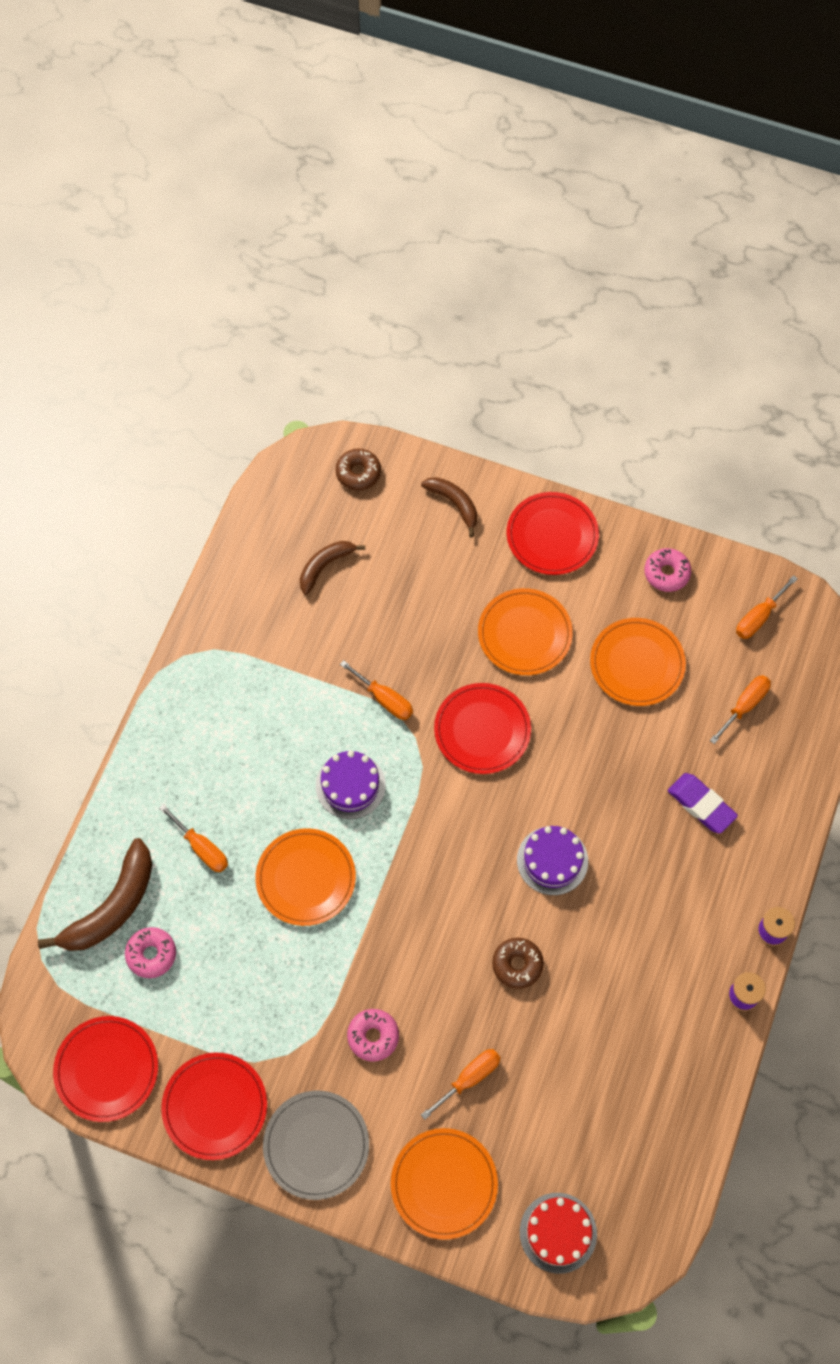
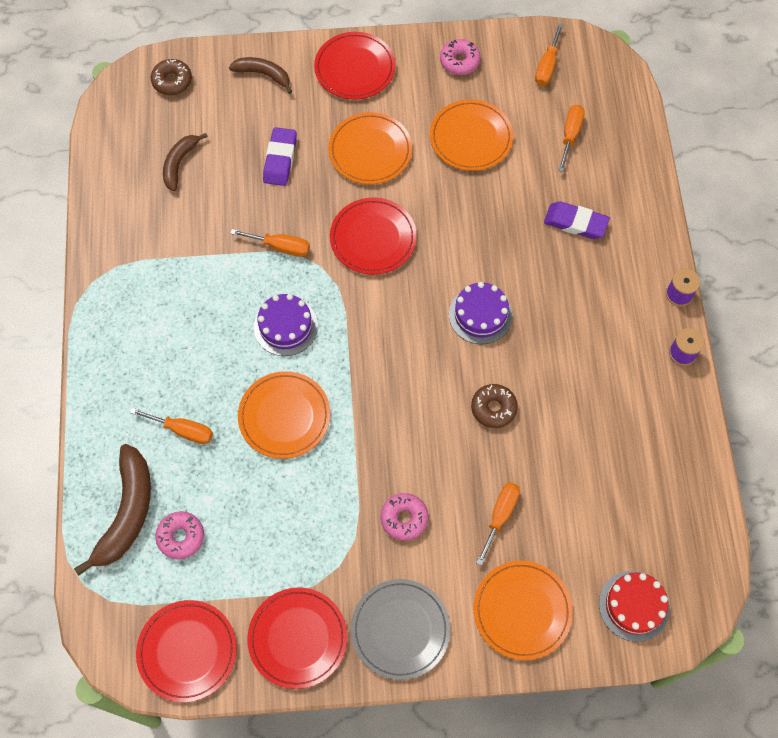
camera: 25 degrees left, 0 degrees up
(428, 604) = (280, 159): none -> purple eraser

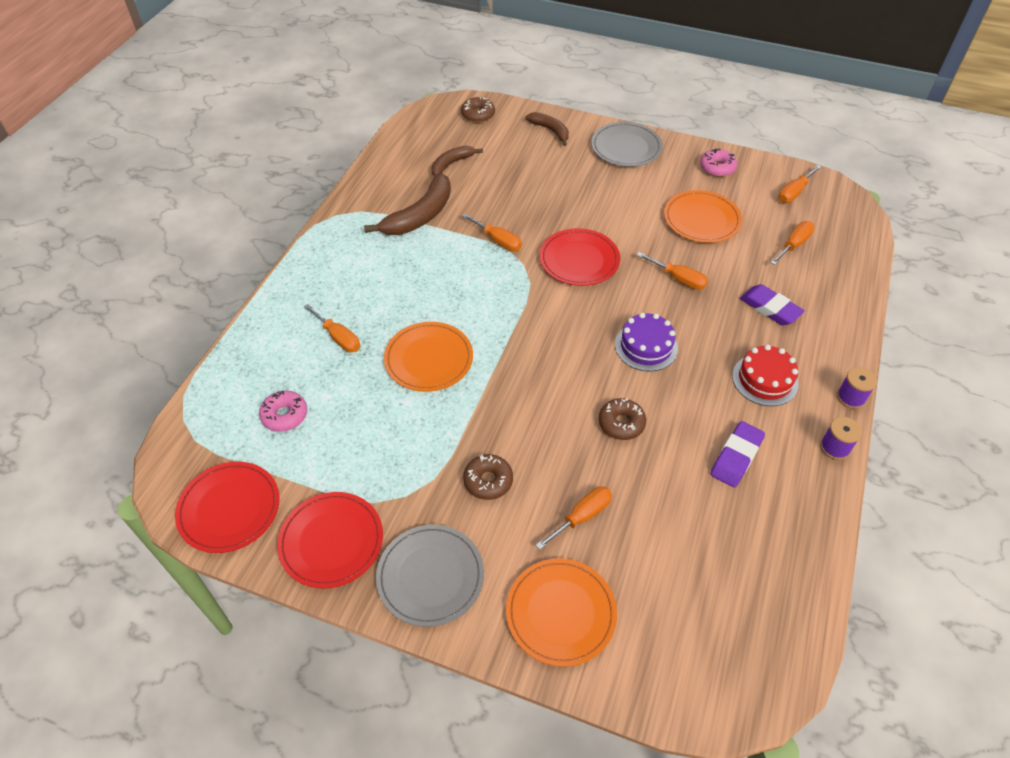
camera: 25 degrees right, 15 degrees down
(127, 512) = (254, 379): brown banana -> brown banana (420, 215)
(280, 159) = (532, 185): purple eraser -> purple eraser (736, 457)
(285, 326) = (469, 295): purple cake -> none
(355, 68) = (626, 147): red plate -> grey plate
(370, 150) = (609, 202): orange plate -> none
(404, 518) = (488, 481): pink donut -> brown donut
(478, 222) = (678, 279): none -> orange screwdriver
(634, 606) = (683, 661): red cake -> red cake (765, 379)

